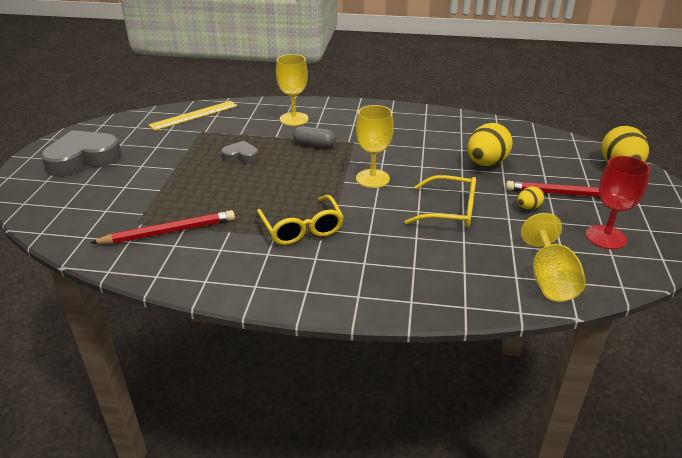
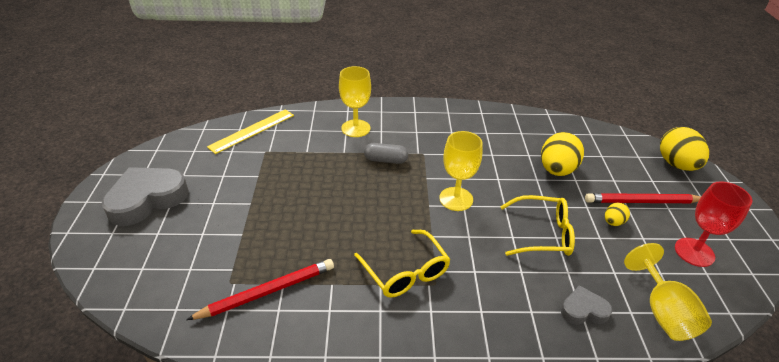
camera: 10 degrees left, 5 degrees up
(241, 156) = (315, 181): grey heart -> grey heart (583, 310)

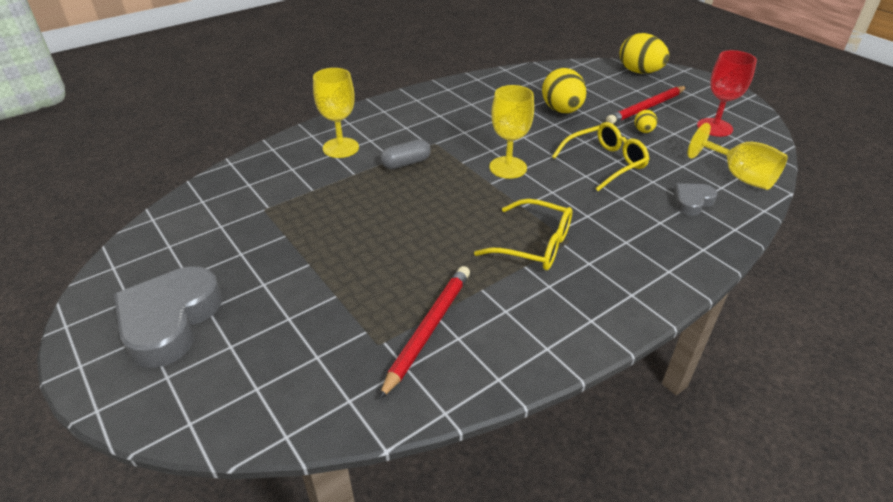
camera: 35 degrees left, 0 degrees up
(252, 130) = (221, 196): yellow ruler -> none

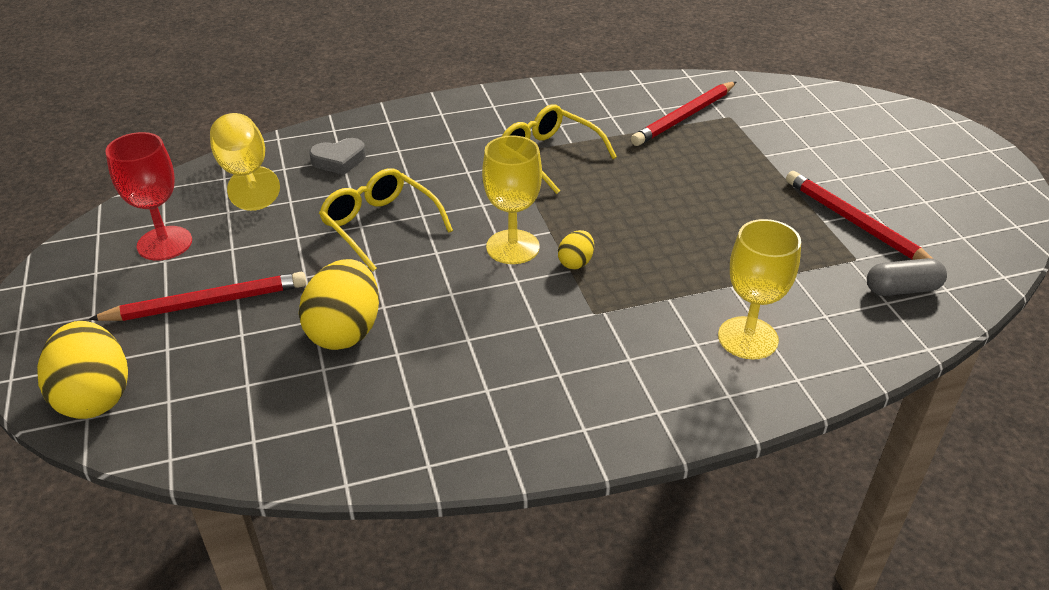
camera: 160 degrees left, 0 degrees up
(170, 321) = (924, 165): grey heart -> none
(258, 239) = (855, 222): none -> red pencil
(406, 163) = (652, 285): grey capsule -> grey capsule (902, 289)
(605, 163) = (380, 225): yellow glasses -> yellow glasses turned 60 degrees clockwise
(643, 131) = (270, 261): yellow egg -> yellow egg (576, 262)

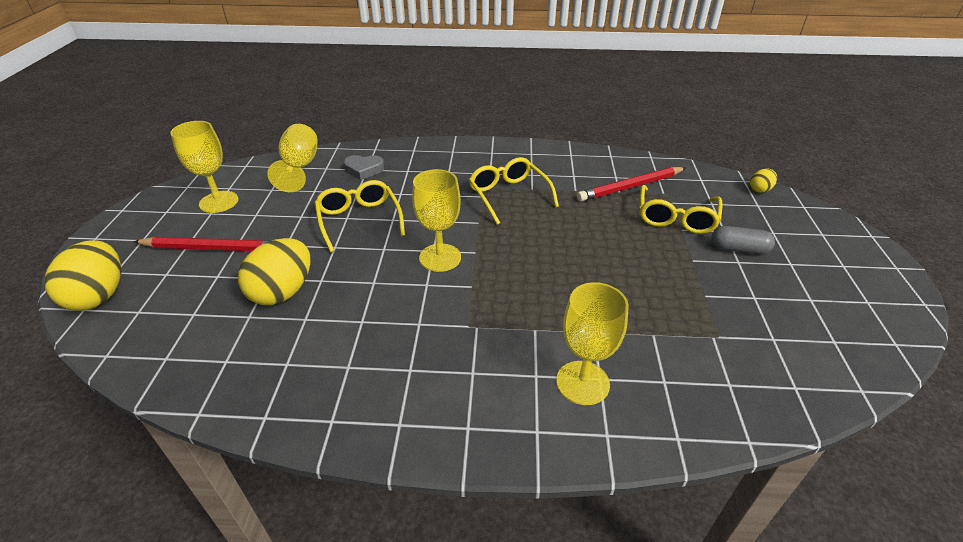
camera: 20 degrees right, 0 degrees up
(164, 243) = (219, 202): red goblet -> yellow goblet
(576, 262) = (479, 281): yellow egg -> yellow egg (760, 190)
(752, 143) = (676, 218): none -> yellow glasses
(855, 222) = (734, 303): red pencil -> none
(902, 289) = (750, 376): grey capsule -> grey capsule (738, 249)

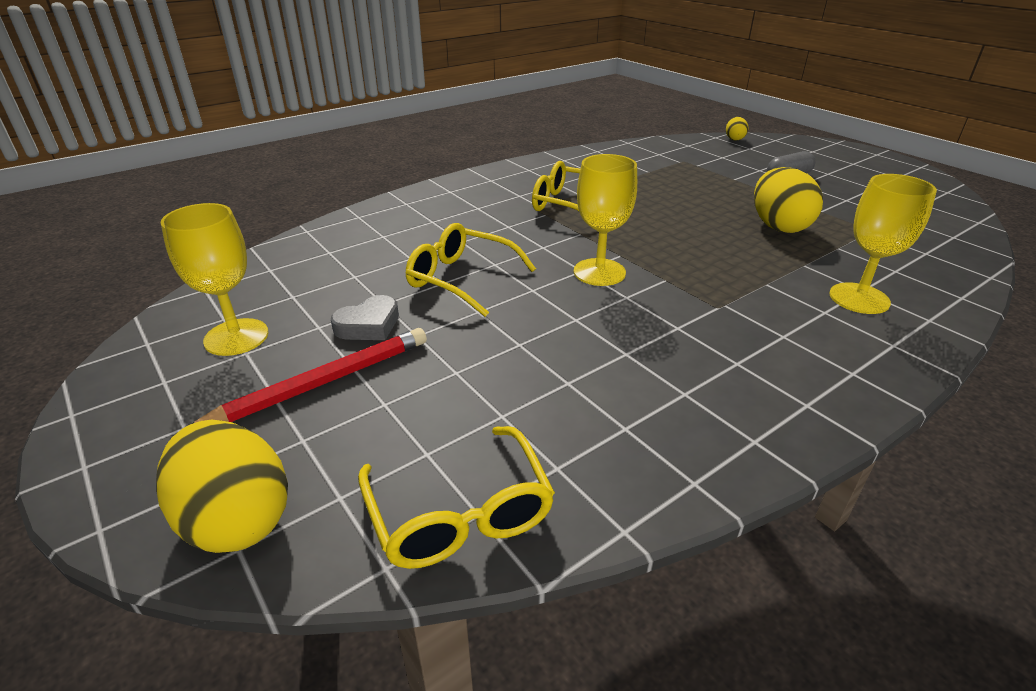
camera: 40 degrees left, 5 degrees down
(283, 292) = (498, 374): yellow egg -> yellow egg (778, 226)
(300, 167) = (291, 263): yellow goblet -> none
(364, 170) = (381, 237): grey heart -> grey heart (369, 325)
(630, 187) = (650, 165): red pencil -> none
(676, 218) = (717, 173): yellow glasses -> yellow glasses (460, 513)

